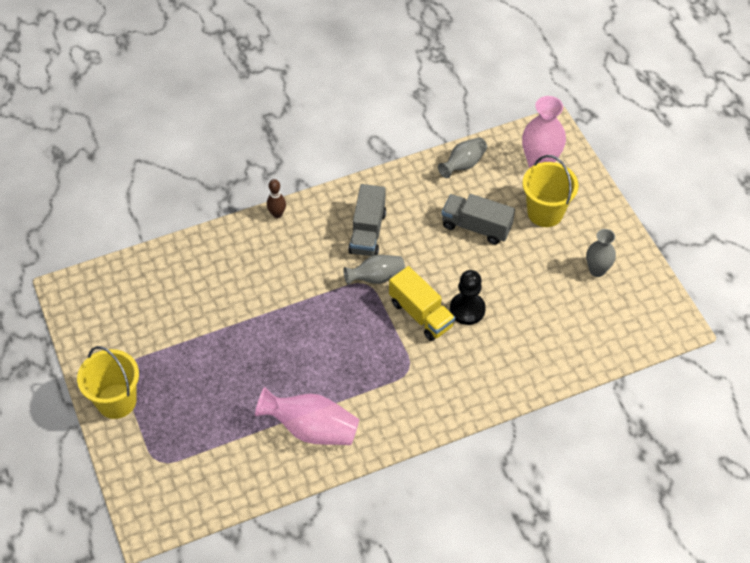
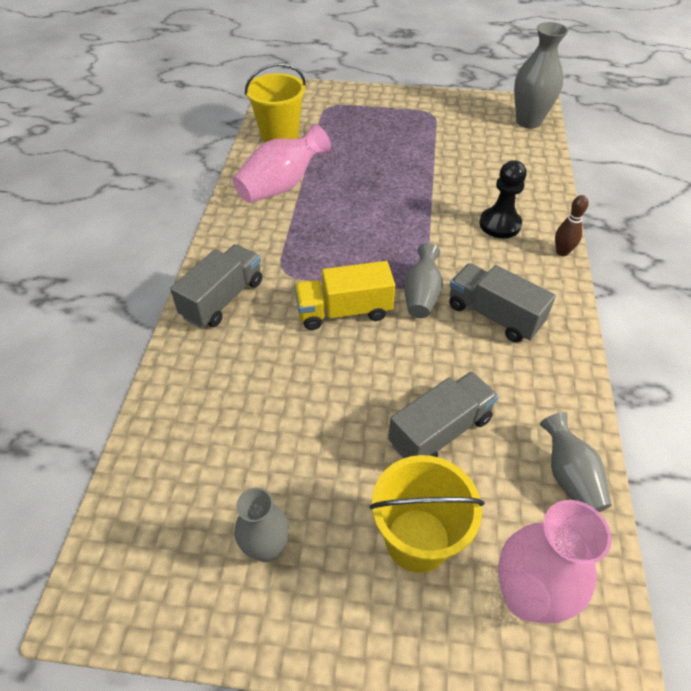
camera: 120 degrees right, 5 degrees down
(99, 286) = (528, 121): none -> grey vase
(116, 401) = (401, 102): yellow bucket -> yellow bucket (279, 135)
(460, 391) = (223, 299): none -> grey truck
(467, 309) = (318, 356): black pawn -> black pawn (500, 224)

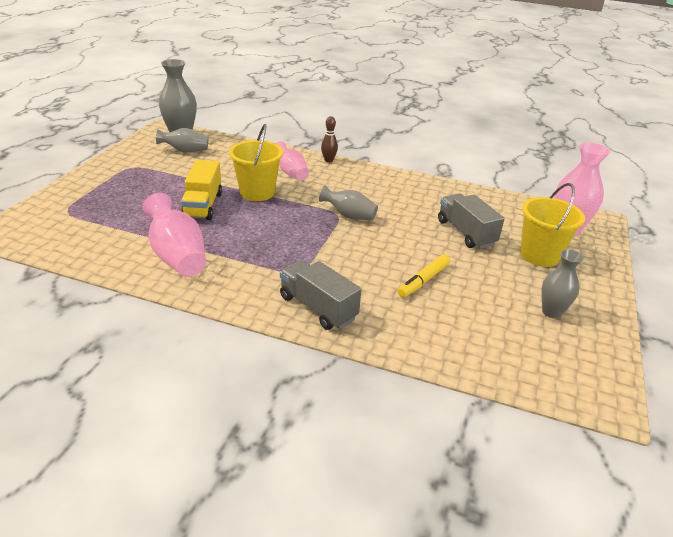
camera: 80 degrees left, 15 degrees down
(279, 135) = (89, 245): yellow bucket -> yellow bucket (257, 192)
(299, 387) = (423, 280): none -> yellow marker
(344, 311) = (353, 249): yellow truck -> yellow truck (203, 205)
(494, 315) = (376, 195): grey truck -> none
(500, 224) = (291, 173): black pawn -> pink vase
(569, 476) = (497, 202): grey vase -> grey vase (185, 151)

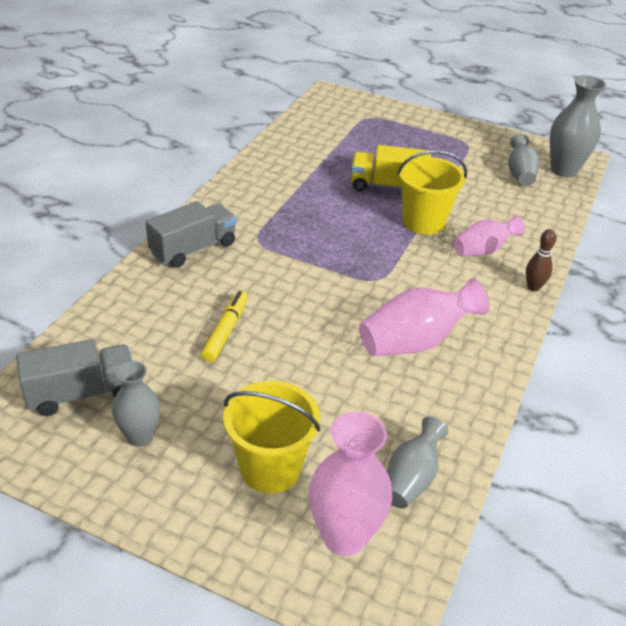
camera: 95 degrees right, 5 degrees up
(177, 256) = (290, 173): pink vase -> pink vase (415, 341)
(349, 215) = (374, 289): grey vase -> grey vase (411, 478)
(423, 280) = (226, 331): yellow marker -> yellow marker turned 60 degrees clockwise
(465, 233) = (334, 396): grey truck -> grey truck (82, 393)

